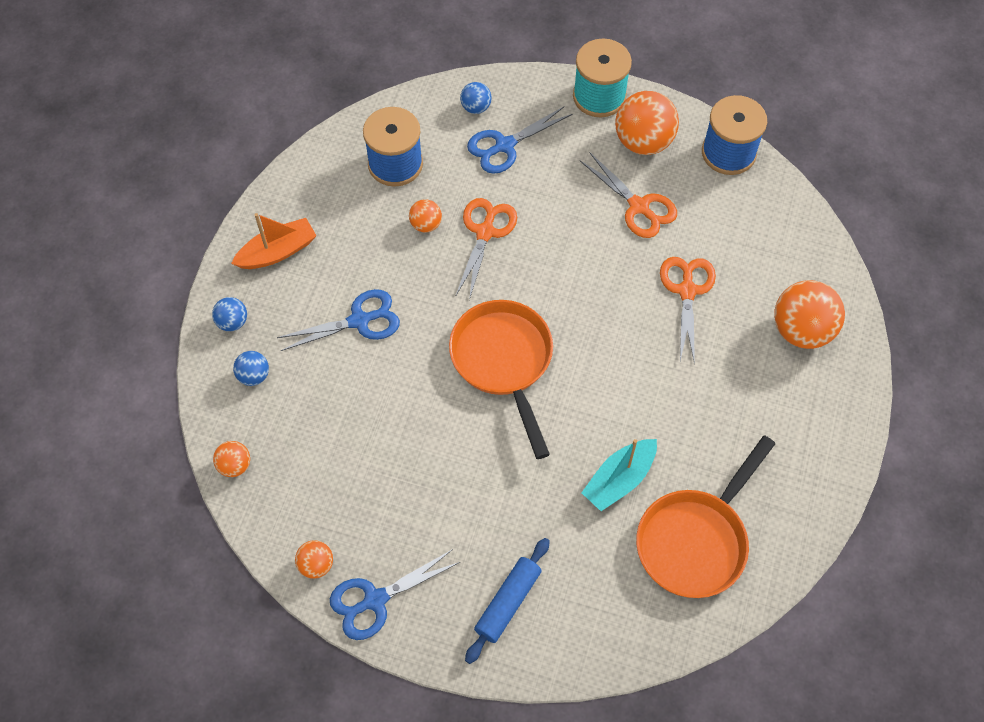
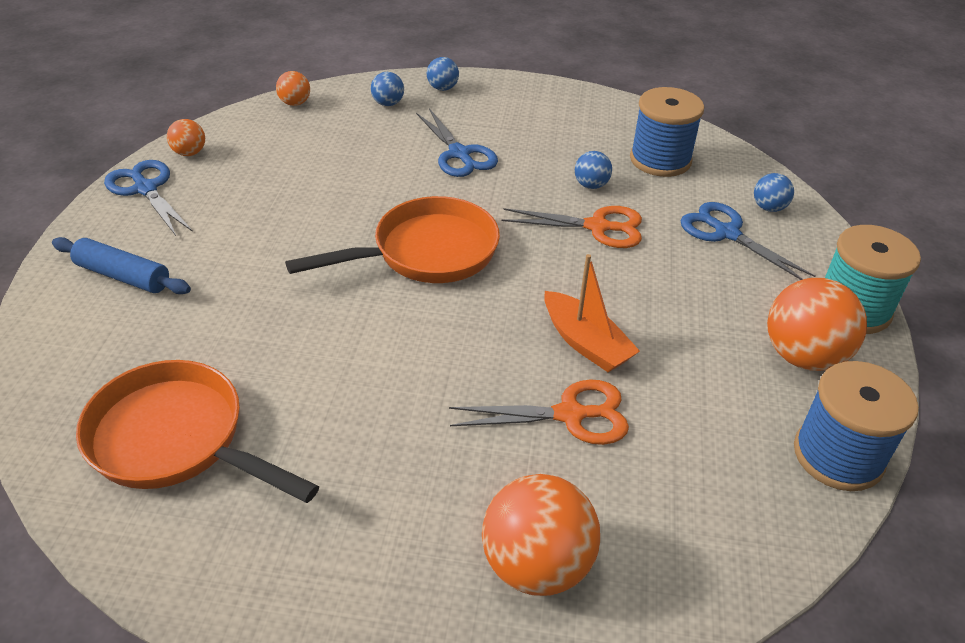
camera: 80 degrees right, 20 degrees down
(277, 252) = (525, 103): orange boat -> orange boat (585, 343)
(426, 224) = (591, 185): orange ball -> blue ball
(619, 479) = (271, 359): turquoise boat -> none
(639, 207) = (691, 357): orange scissors -> none

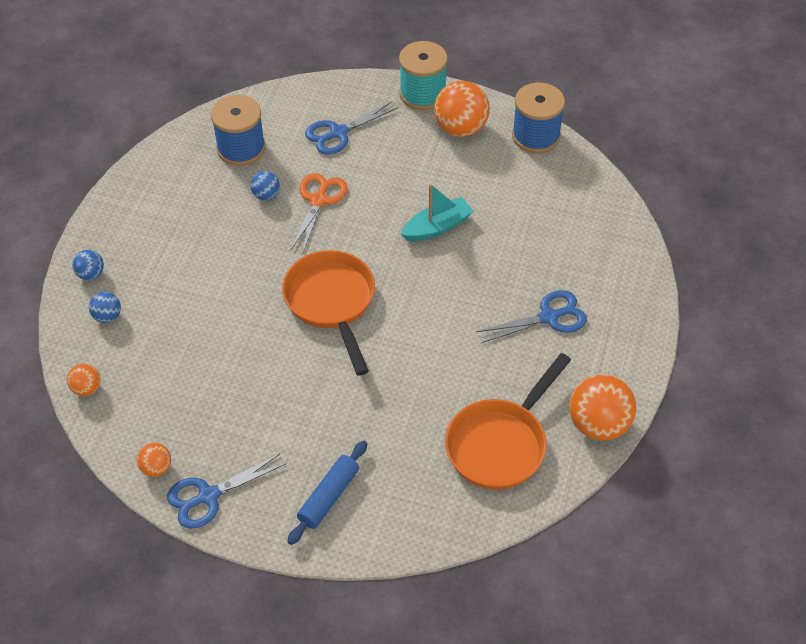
camera: 80 degrees left, 10 degrees up
(459, 154) = (204, 271): blue scissors -> blue scissors (549, 317)
(536, 565) = (598, 274): orange ball -> orange ball (598, 424)
(570, 415) = (497, 244): orange scissors -> none
(585, 343) = (437, 227): orange boat -> turquoise boat
(768, 208) = (314, 104): blue ball -> none

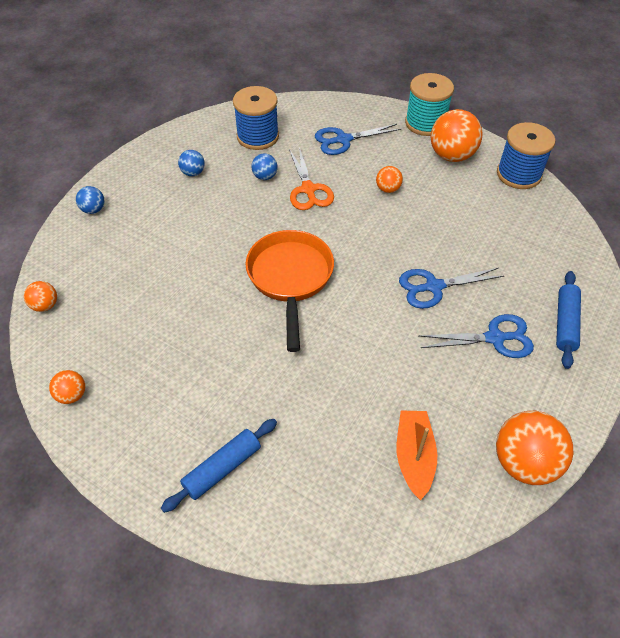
camera: 15 degrees right, 0 degrees up
(107, 316) = (91, 247): blue ball -> blue ball (193, 173)
(208, 496) = (107, 436): blue scissors -> blue scissors (433, 287)
(319, 200) = (308, 189): orange scissors -> orange scissors turned 135 degrees clockwise
(403, 182) = (388, 189): none -> orange ball
(437, 227) = (407, 233): turquoise boat -> none
(500, 444) = (414, 457): orange pan -> orange boat
(612, 287) = (565, 323): none -> blue rolling pin

